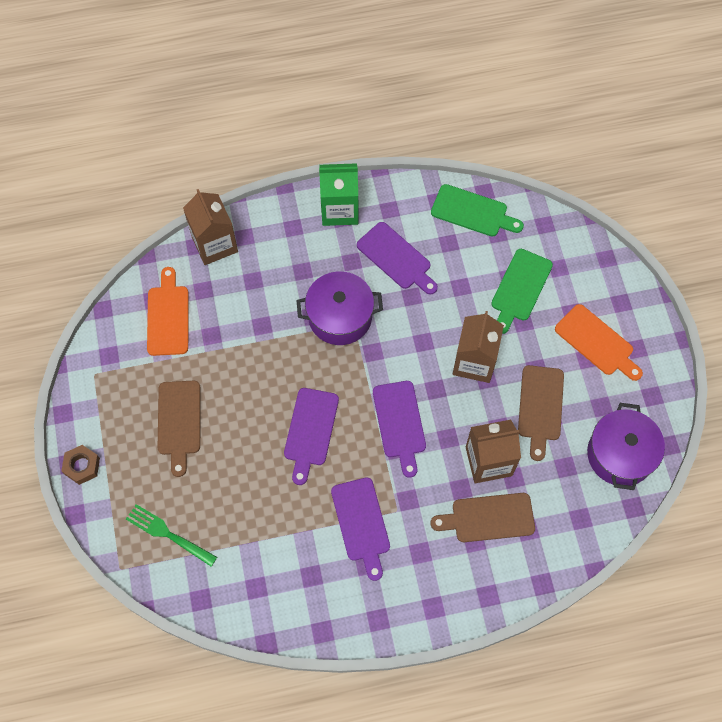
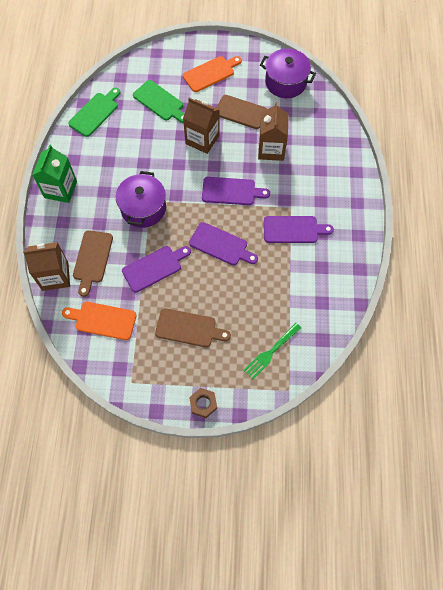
camera: 75 degrees left, 0 degrees up
(396, 258) = (112, 164): purple cutting board -> purple cutting board (154, 267)
(488, 518) = (307, 159): brown cutting board -> brown cutting board (92, 259)

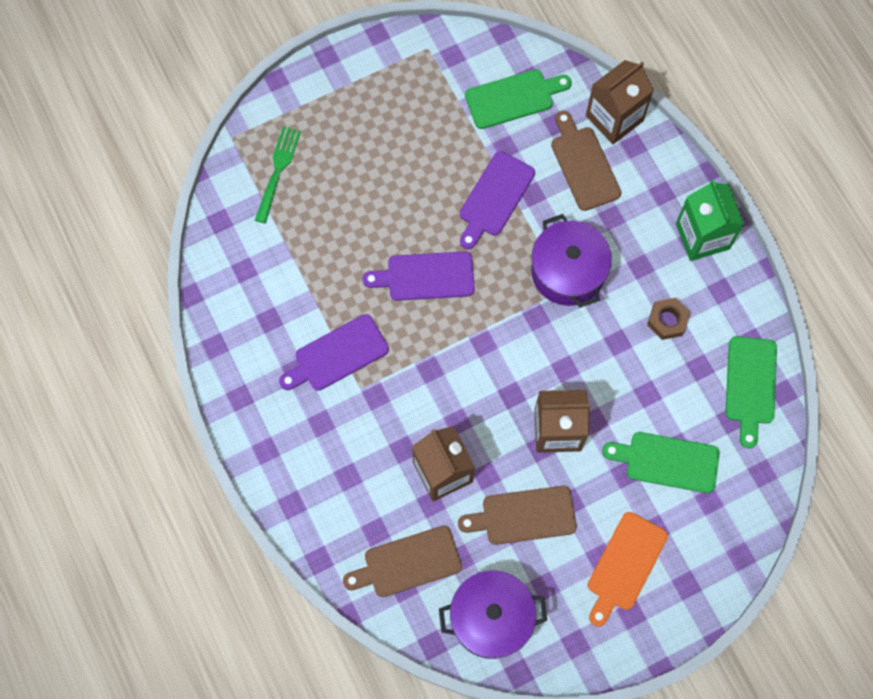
camera: 150 degrees right, 5 degrees up
(103, 320) = (513, 98): orange cutting board -> green cutting board
(189, 328) = (399, 145): brown cutting board -> brown cutting board (408, 563)
(203, 404) = (326, 69): brown nut -> brown nut (667, 320)
(231, 191) = (460, 366): purple cutting board -> none

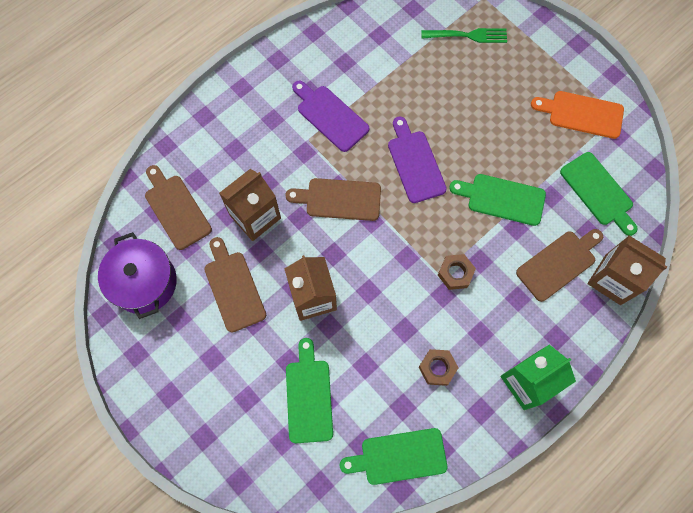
camera: 75 degrees right, 0 degrees up
(447, 372) = (339, 199): none -> brown cutting board
(495, 197) = (502, 199): purple cutting board -> green cutting board
(568, 272) = (455, 273): purple pot -> brown nut
(625, 565) = (209, 380): orange cutting board -> orange cutting board (582, 114)

